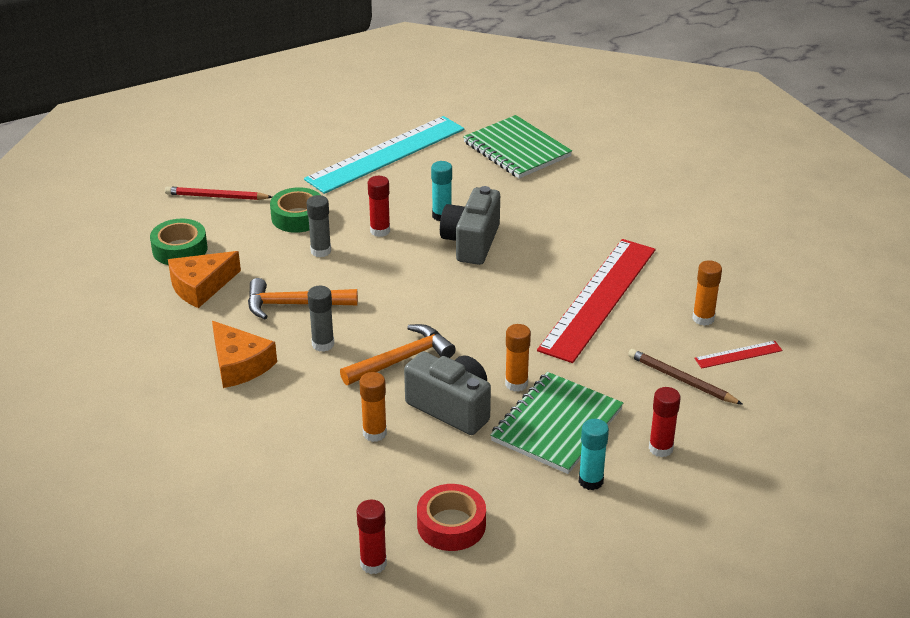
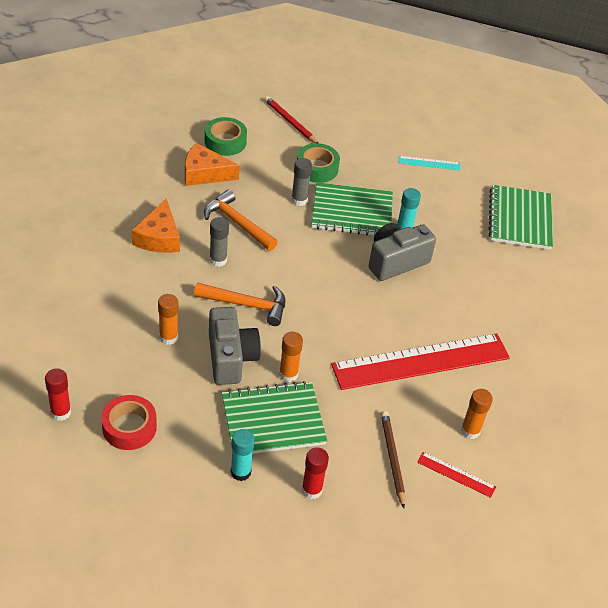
camera: 40 degrees right, 10 degrees up
(380, 231) = (352, 212): red glue stick -> green notebook
(386, 154) = (429, 163): turquoise ruler -> turquoise ruler, size x0.41

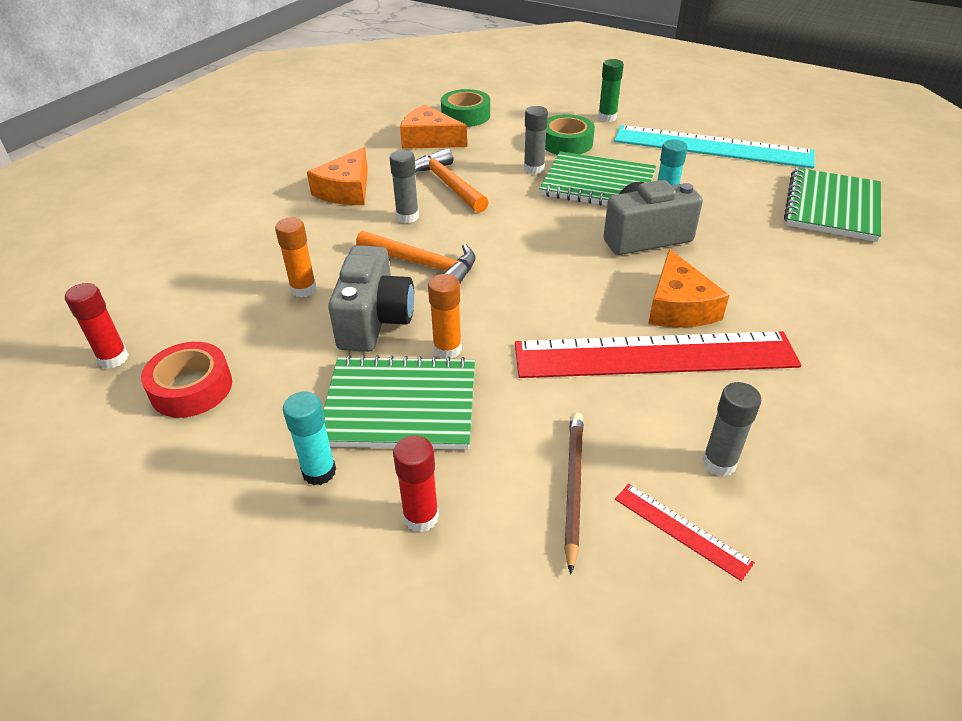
camera: 20 degrees right, 5 degrees down
(290, 122) = (548, 104): red pencil -> none
(342, 135) = (607, 118): none -> green glue stick
(429, 163) = (712, 146): turquoise ruler -> turquoise ruler, size x2.44
(429, 321) = (679, 307): none -> orange cheese
(470, 431) = (719, 463): orange glue stick -> grey glue stick

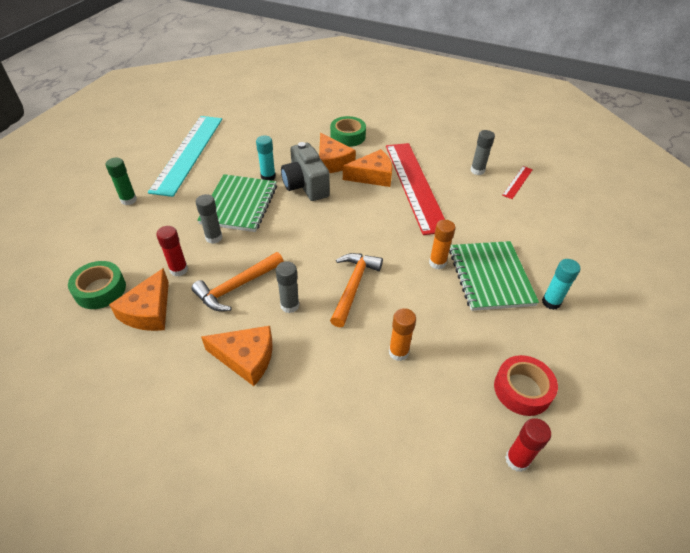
camera: 100 degrees left, 5 degrees up
(375, 321) = (422, 302): grey camera -> none
(421, 517) = (555, 258): red glue stick -> red glue stick (179, 270)
(566, 143) = (171, 221): green tape -> green tape (347, 136)
(573, 488) = (512, 211): brown pencil -> none
(714, 266) = (332, 162): none -> orange cheese
(832, 207) = (267, 119): green notebook -> none

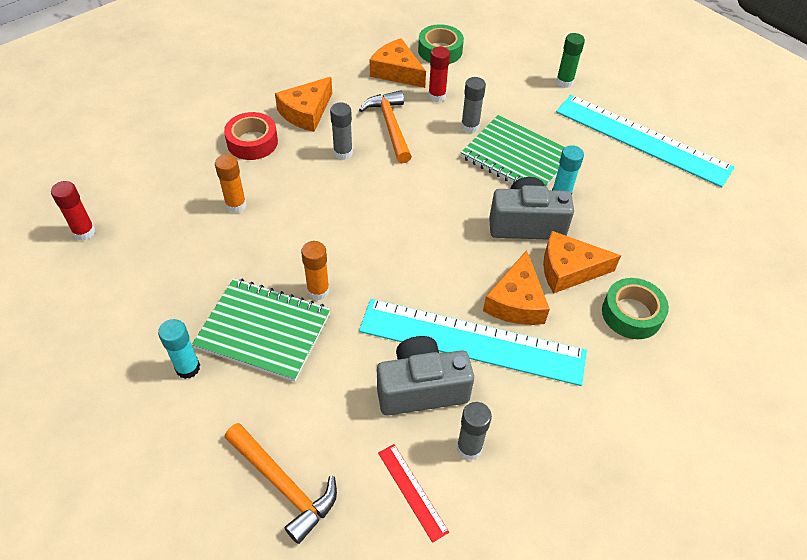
camera: 115 degrees right, 5 degrees up
(353, 286) = (334, 205): orange hammer -> orange hammer (283, 485)
(414, 185) = (472, 341): red ruler -> turquoise ruler
(462, 195) = (421, 388): none -> grey camera
(522, 389) = (128, 273): red tape -> red tape (252, 142)

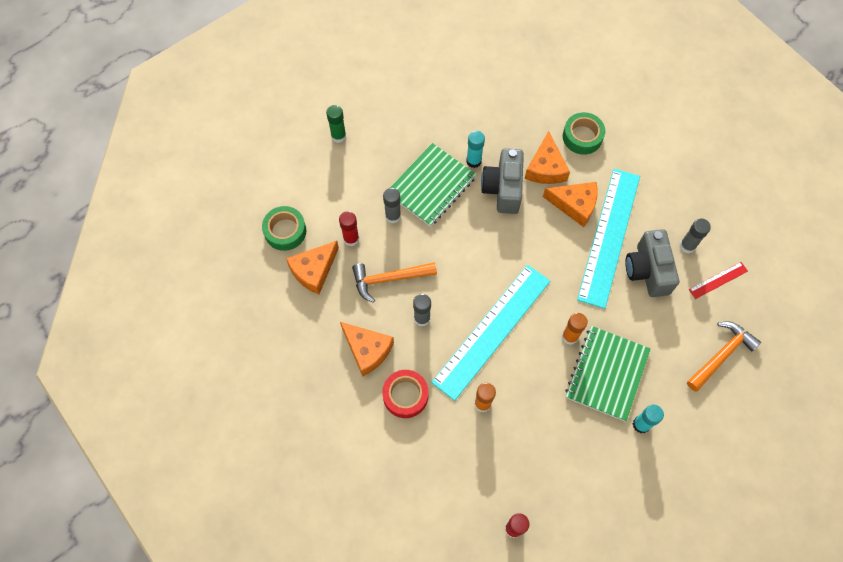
camera: 85 degrees left, 15 degrees up
(642, 139) = (413, 94): turquoise ruler -> turquoise ruler (491, 330)

